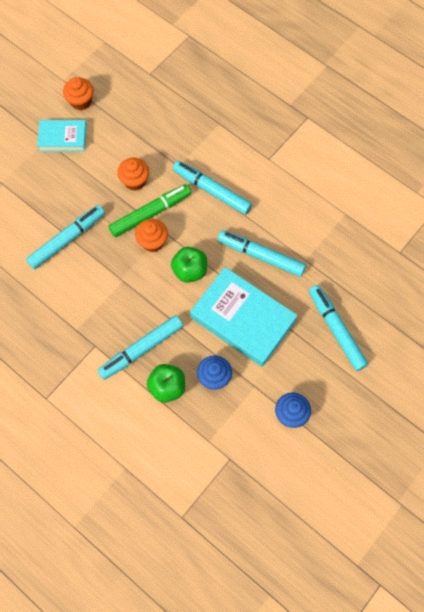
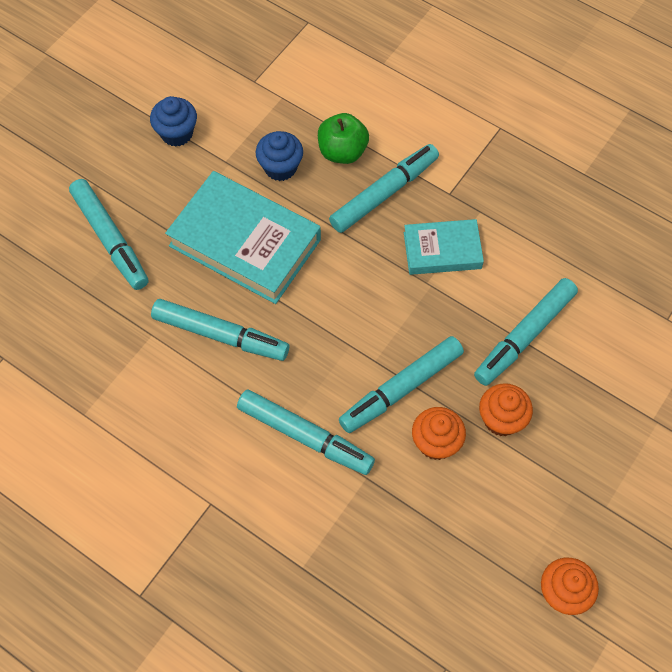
camera: 175 degrees right, 5 degrees down
(63, 138) = (576, 513): turquoise book -> turquoise book (442, 250)
(150, 213) = (401, 388): green marker -> turquoise marker
(152, 242) = (391, 343): orange cupcake -> orange cupcake (501, 419)
(190, 270) = (328, 304): green apple -> none

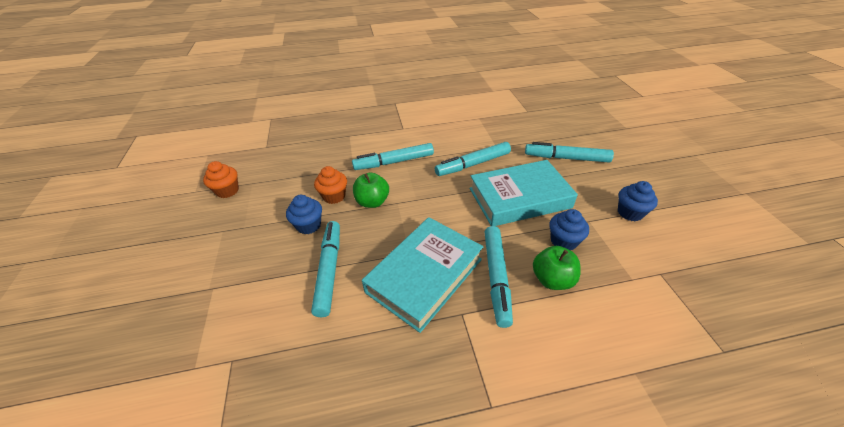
camera: 135 degrees right, 20 degrees down
(401, 388) = (372, 202): turquoise marker -> green apple
(442, 250) = (424, 275): turquoise book -> turquoise book, size x1.75
(501, 419) = (309, 225): orange cupcake -> blue cupcake

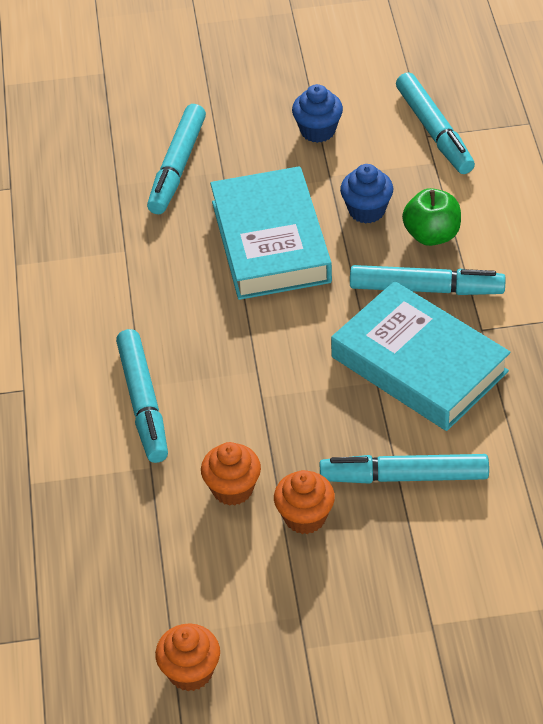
camera: 85 degrees left, 5 degrees up
(309, 225) = (305, 517): blue cupcake -> orange cupcake
(372, 202) = (255, 431): green apple -> none
(473, 164) = (171, 289): turquoise marker -> turquoise marker (434, 131)

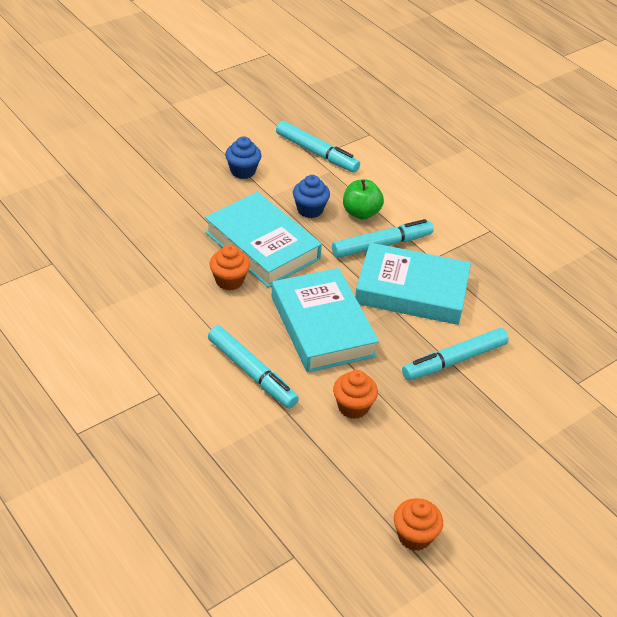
camera: 35 degrees left, 5 degrees down
(177, 167) = (164, 217): turquoise marker -> none
(269, 373) = (322, 326): none -> turquoise book
(305, 517) = (412, 407): orange cupcake -> orange cupcake (229, 281)

